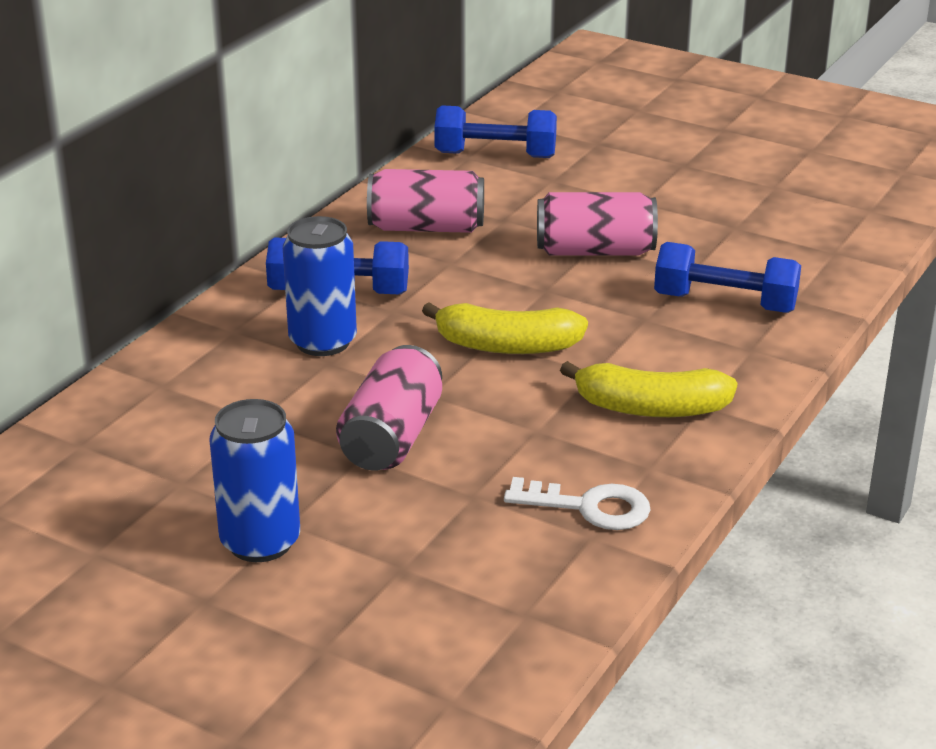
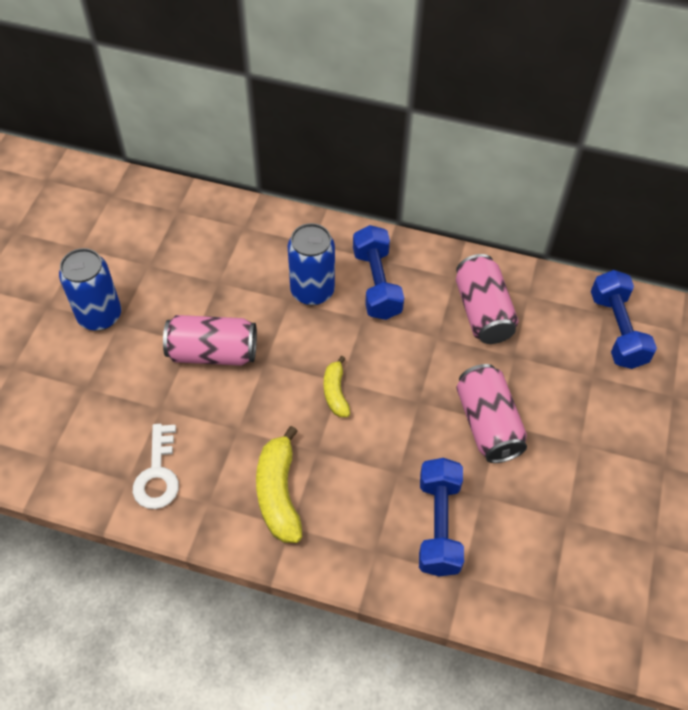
camera: 75 degrees right, 25 degrees up
(506, 346) = (335, 392): yellow banana -> yellow banana, size x0.60

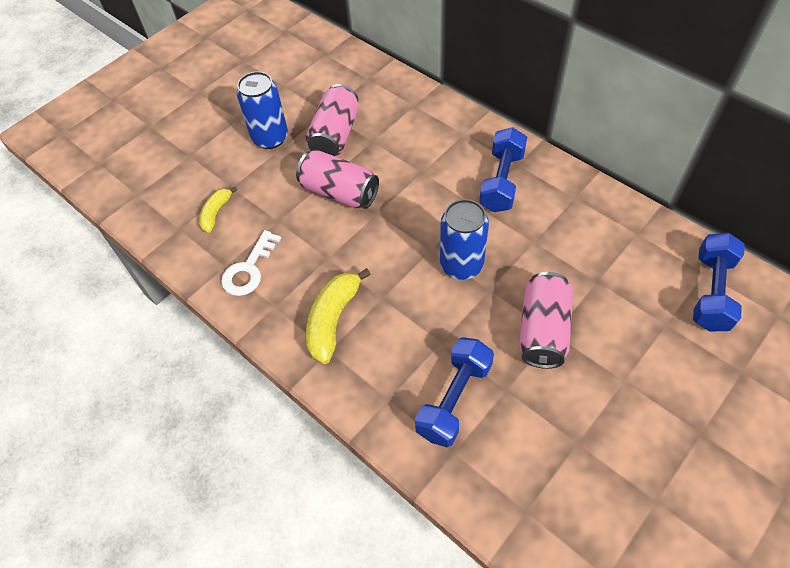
camera: 30 degrees right, 0 degrees up
(312, 291) = (444, 170): blue can -> blue can (461, 265)
(335, 392) = (421, 257): yellow banana -> yellow banana (216, 213)
(482, 312) = (586, 234): pink can -> pink can (335, 135)

